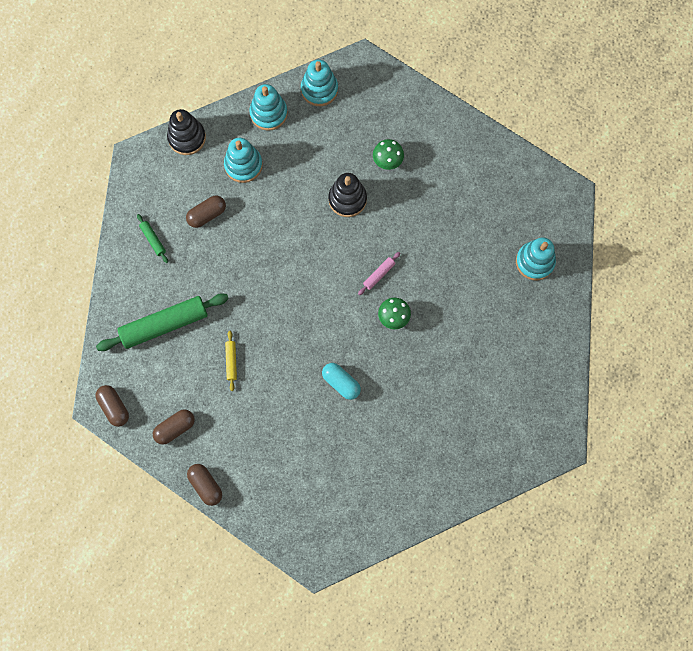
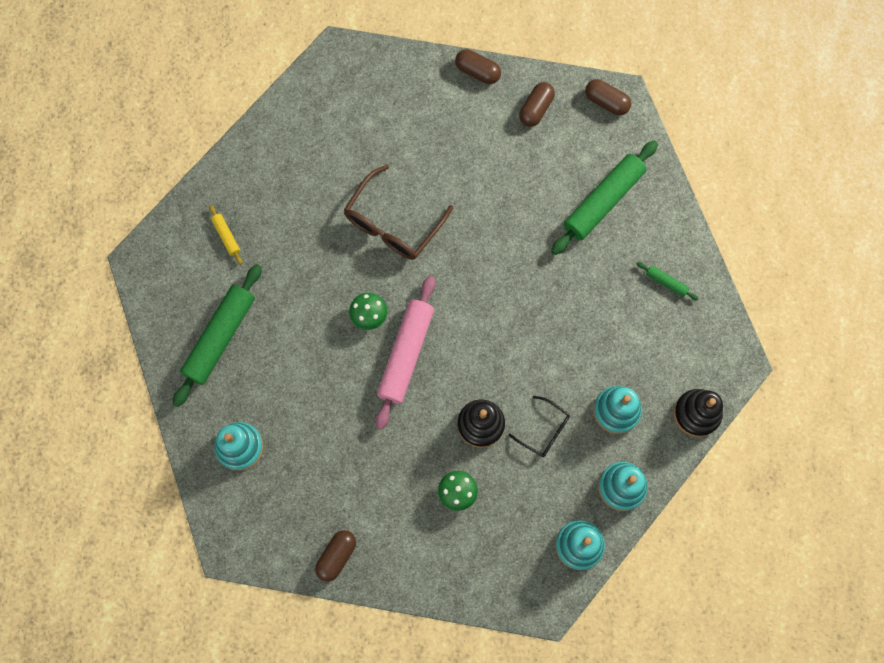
camera: 155 degrees right, 0 degrees up
(207, 215) = (624, 336): brown capsule -> brown capsule (336, 556)
(231, 361) = (515, 195): yellow rolling pin -> yellow rolling pin (226, 236)
(303, 174) = (544, 430): none -> black glasses
(341, 383) = (392, 224): turquoise capsule -> brown glasses
(379, 274) = (406, 354): pink rolling pin -> pink rolling pin, size x2.28
(518, 352) = (220, 337): none -> green rolling pin

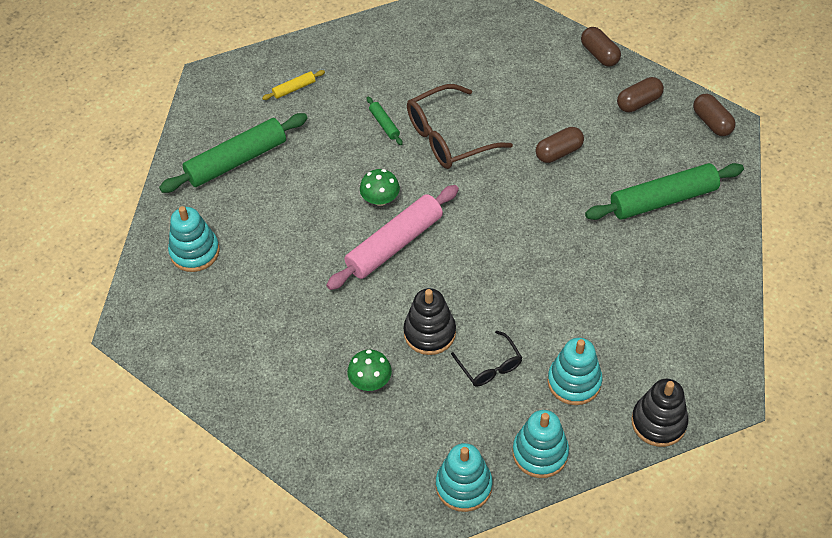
camera: 30 degrees right, 20 degrees down
(226, 236) = (294, 88): yellow rolling pin -> yellow rolling pin turned 60 degrees clockwise
(336, 556) = (220, 381): brown capsule -> brown capsule (558, 152)
(666, 282) = (690, 293): green rolling pin -> green rolling pin (384, 124)

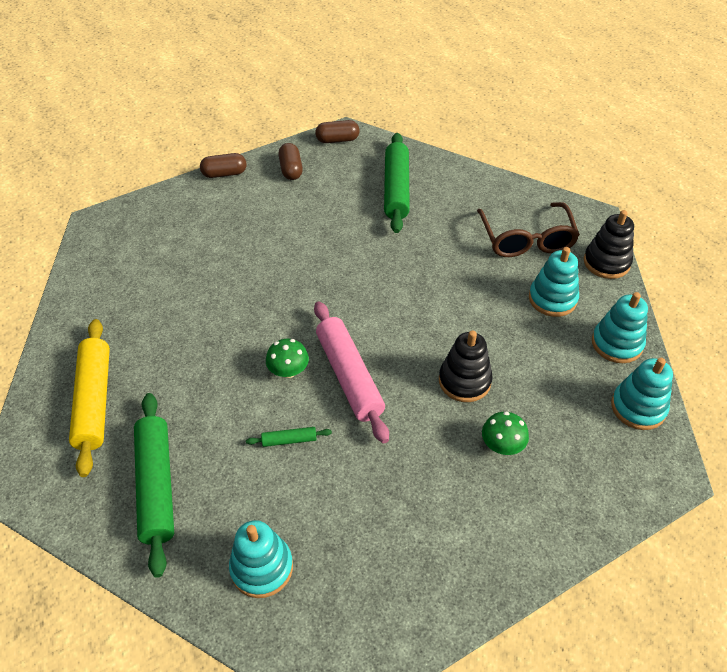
camera: 70 degrees left, 5 degrees down
(294, 88) = (94, 401): yellow rolling pin -> yellow rolling pin, size x2.28
(384, 124) = (197, 339): green rolling pin -> green rolling pin (289, 440)
(448, 137) = (247, 297): brown glasses -> brown glasses (526, 240)
(490, 366) = (517, 349): black glasses -> none
(558, 152) = (311, 231): brown capsule -> none

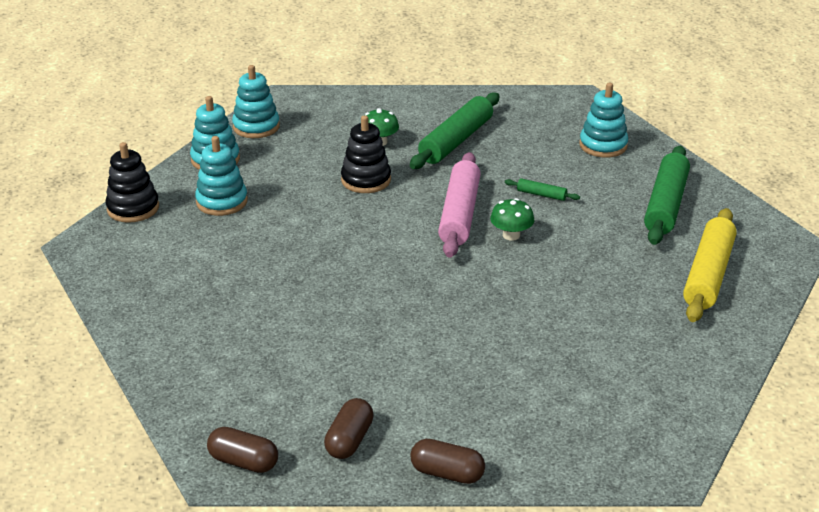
camera: 150 degrees left, 15 degrees down
(396, 189) = (243, 356): green rolling pin -> green rolling pin (456, 141)
(526, 240) = (175, 252): brown glasses -> none

